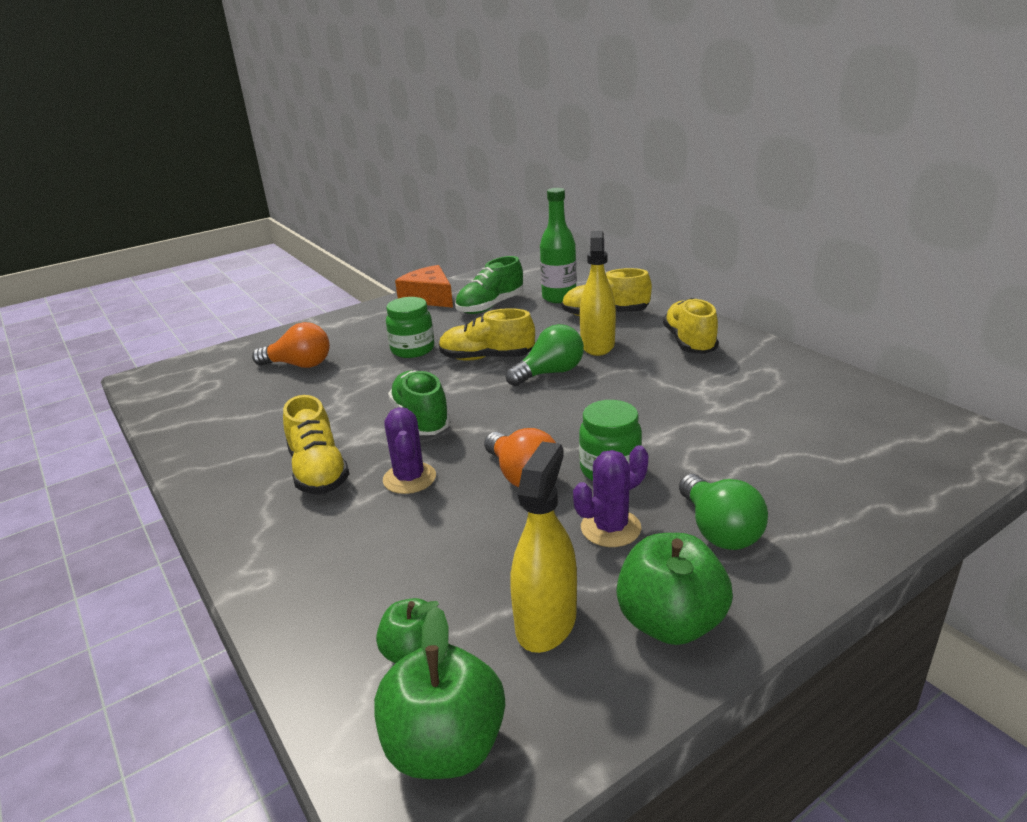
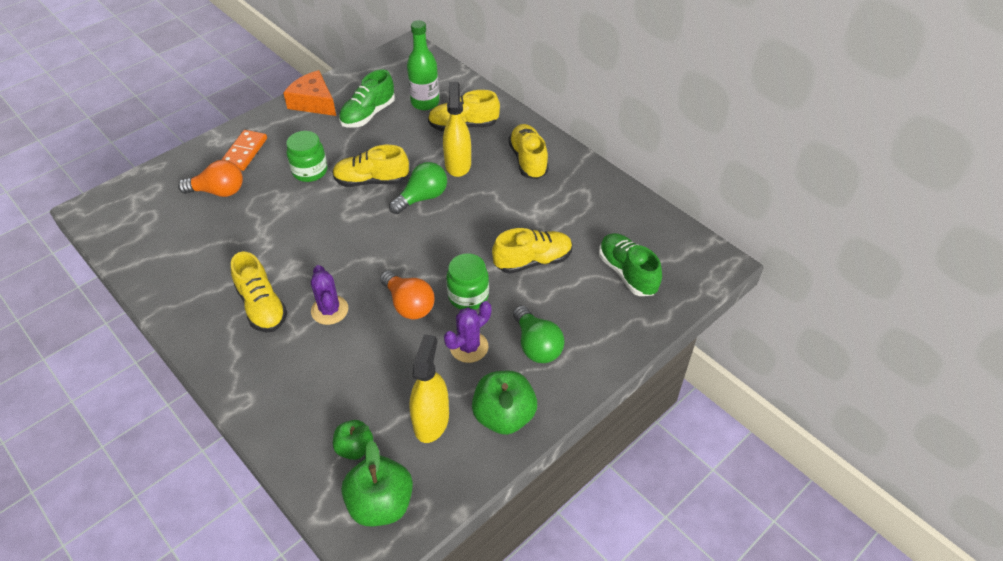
camera: 10 degrees left, 20 degrees up
(340, 334) = (244, 152): none -> orange domino
(421, 419) = (329, 251): green shoe -> green shoe (627, 273)
(704, 435) = (533, 261): none -> yellow shoe

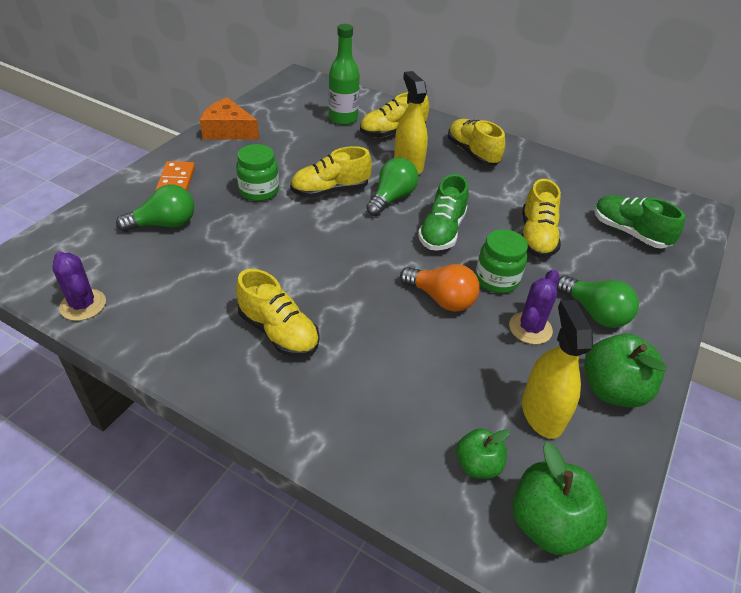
camera: 20 degrees left, 5 degrees down
(218, 191) = (164, 224): orange light bulb -> green light bulb
(329, 310) = (359, 321): purple cactus -> purple cactus (83, 305)
(368, 114) = (292, 134): green shoe -> green shoe (442, 231)
(533, 261) = (536, 237): yellow shoe -> yellow shoe turned 135 degrees clockwise

